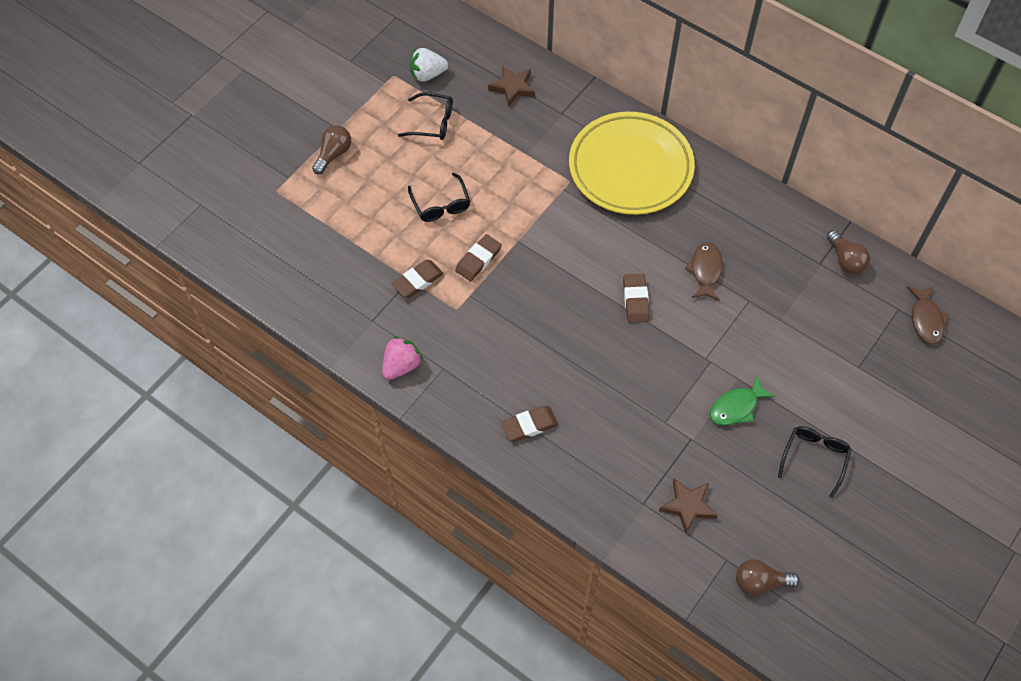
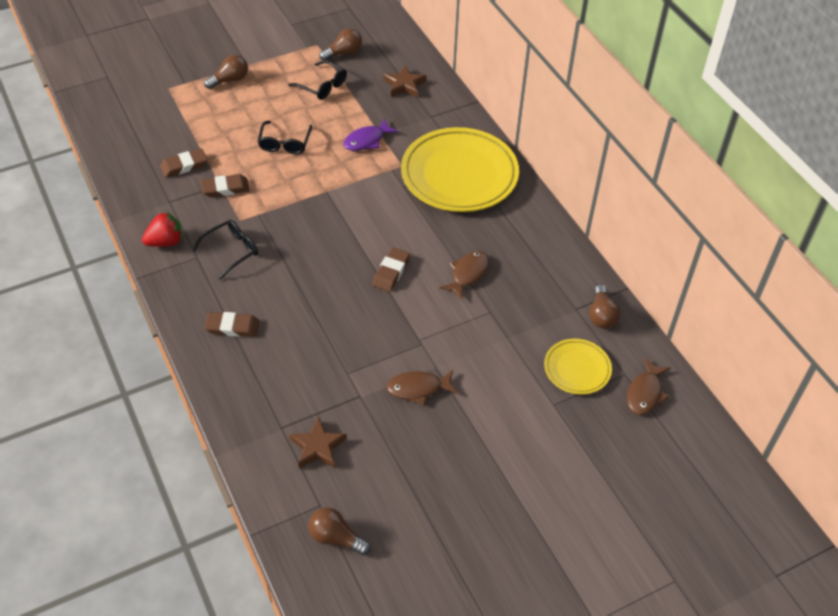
camera: 25 degrees right, 10 degrees down
(401, 365) = (166, 242): pink strawberry -> red strawberry
(427, 74) = (344, 53): white strawberry -> brown light bulb
(478, 260) = (284, 192): brown eraser -> brown eraser (184, 166)
(518, 167) = (367, 140): none -> purple fish
(736, 407) = (418, 388): green fish -> brown fish
(814, 458) = (459, 460): black glasses -> black glasses (231, 251)
(857, 323) = (577, 369): none -> yellow plate

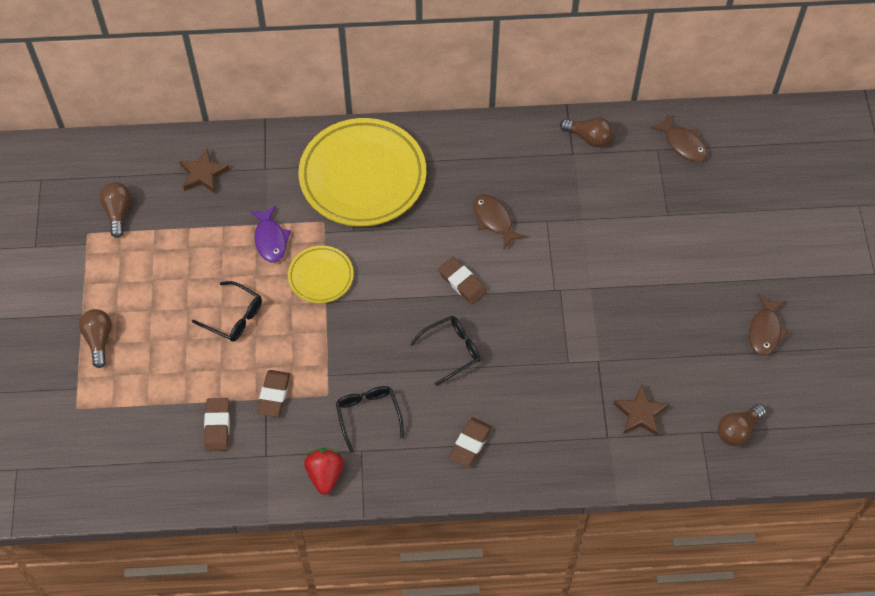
camera: 65 degrees left, 10 degrees up
(322, 86) = (161, 251): black glasses -> black glasses (451, 350)
(418, 388) = (609, 311): brown fish -> brown fish (765, 330)
(577, 369) = (638, 181): yellow plate -> yellow plate (321, 276)

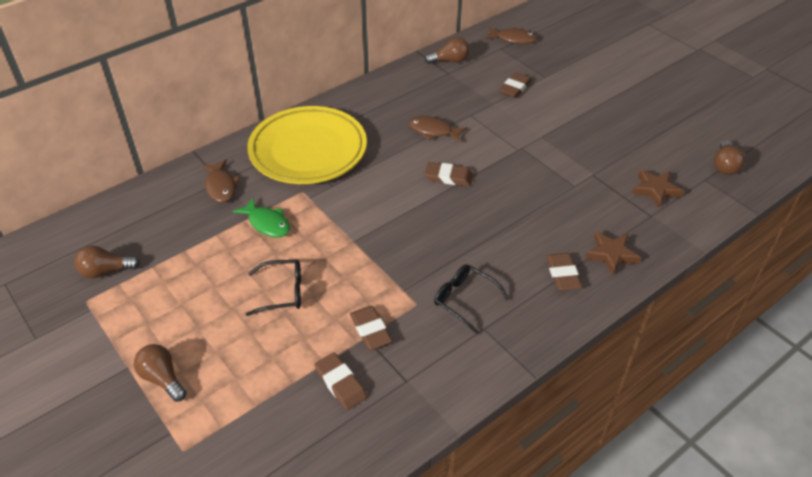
camera: 35 degrees left, 15 degrees down
(118, 212) = (106, 271): brown light bulb -> brown light bulb turned 60 degrees counterclockwise
(203, 174) = (168, 208): brown star -> brown star (611, 254)
(270, 239) = (267, 223): purple fish -> green fish
(321, 276) = (333, 227): yellow plate -> none
(325, 475) = (472, 364): red strawberry -> none
(451, 350) = (484, 222): black glasses -> none
(622, 212) = (515, 88): none -> brown eraser
(765, 330) = (674, 106): brown fish -> brown fish (221, 186)

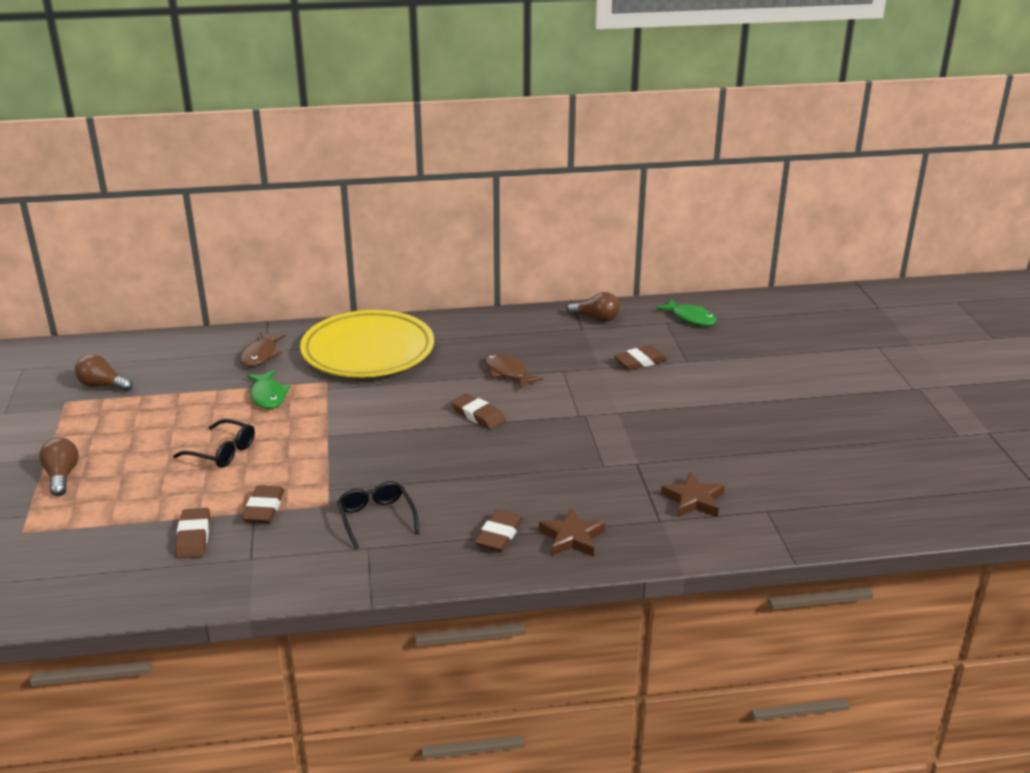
camera: 30 degrees right, 15 degrees down
(513, 39) = (690, 318): brown fish -> green fish
(724, 166) = (808, 506): brown light bulb -> none

